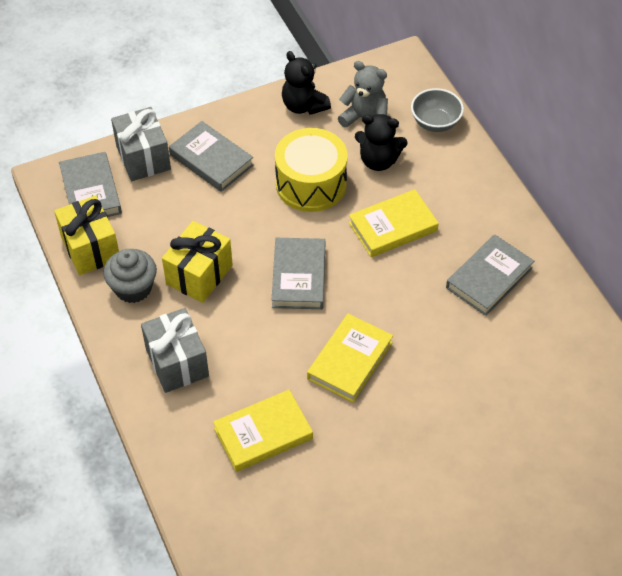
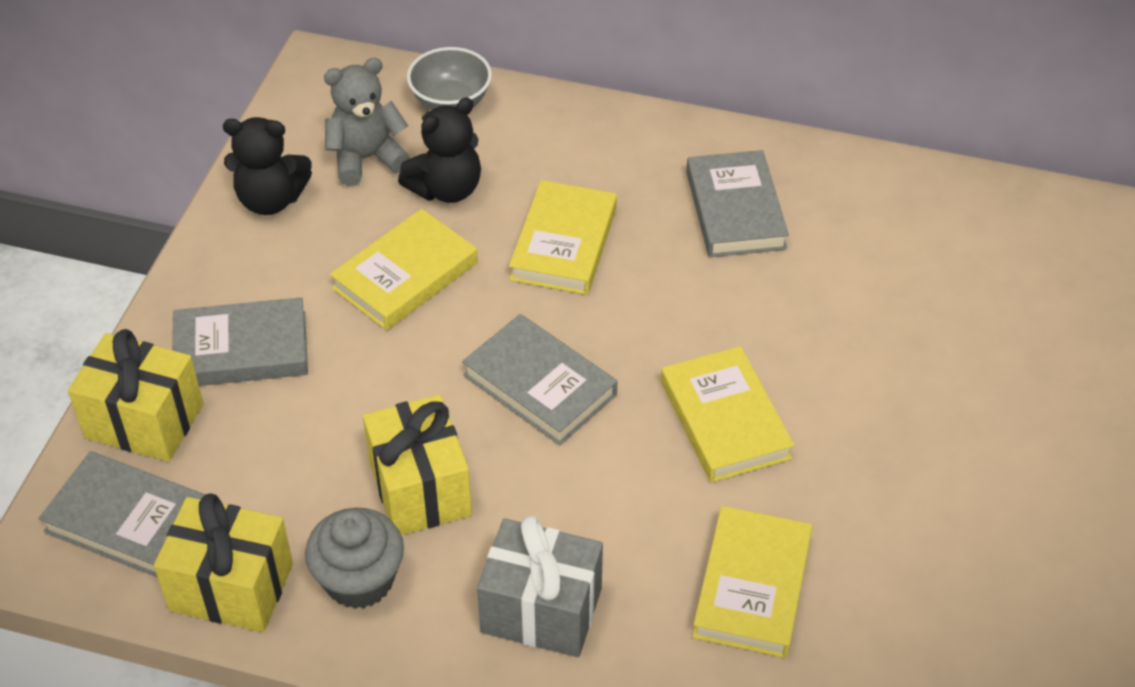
camera: 50 degrees left, 5 degrees down
(143, 158) = (144, 421): grey gift -> yellow gift
(311, 184) = (405, 275): yellow drum -> yellow book

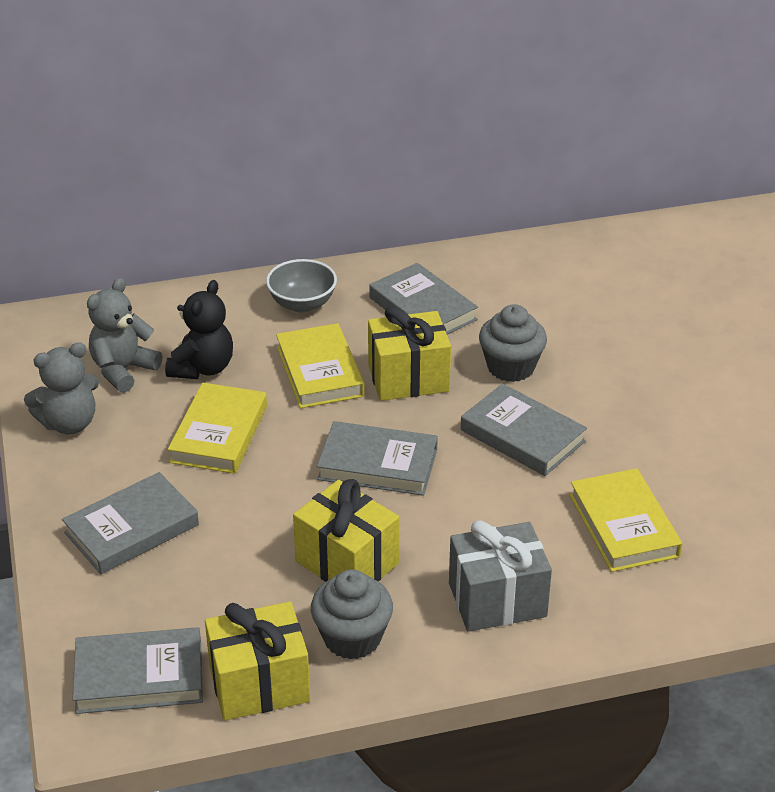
camera: 30 degrees left, 10 degrees down
(144, 421) = (93, 606): yellow gift -> yellow gift (408, 378)
(271, 200) = (69, 423): black teddy bear -> grey teddy bear
(451, 102) = (158, 312): grey bowl -> grey bowl (302, 304)
(725, 420) = (522, 436): yellow book -> grey book
(779, 326) = (511, 367): none -> grey cupcake

